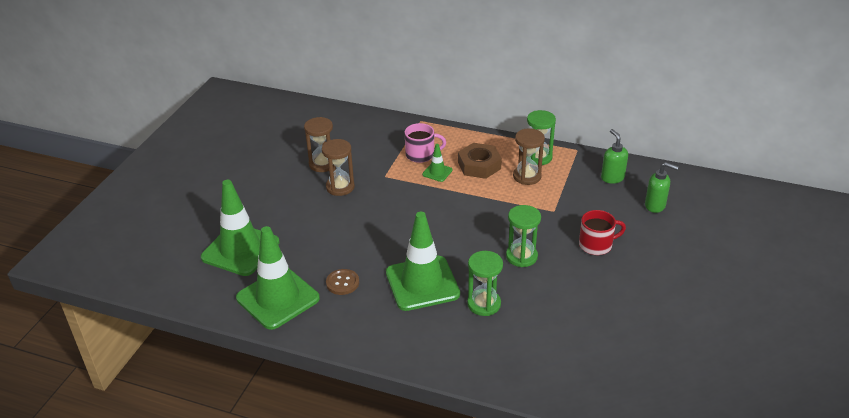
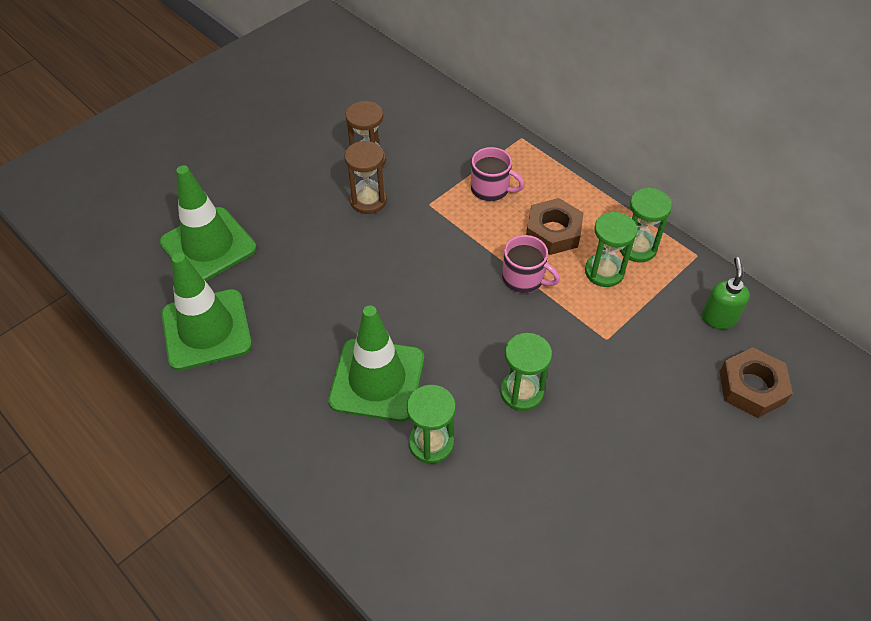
camera: 25 degrees right, 15 degrees up
(342, 283) = (288, 339): brown button -> none
(437, 172) = (495, 222): green traffic cone -> none
(479, 196) = (524, 278): none -> pink mug
(527, 176) = (604, 272): brown hourglass -> green hourglass
(596, 245) = (630, 416): red mug -> none
(655, 206) = (751, 387): green soap dispenser -> brown nut

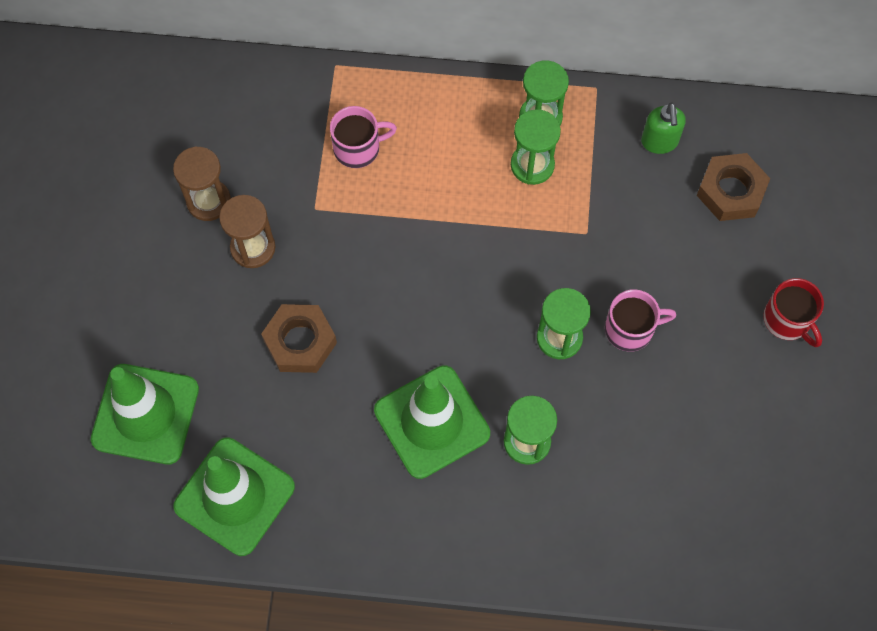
camera: 40 degrees left, 15 degrees up
(524, 278) = (470, 224): pink mug -> pink mug (630, 329)
(553, 232) = (454, 155): brown nut -> brown nut (300, 342)
(718, 318) = (659, 142): green soap dispenser -> green soap dispenser turned 150 degrees counterclockwise
(725, 512) = (788, 320): none -> red mug

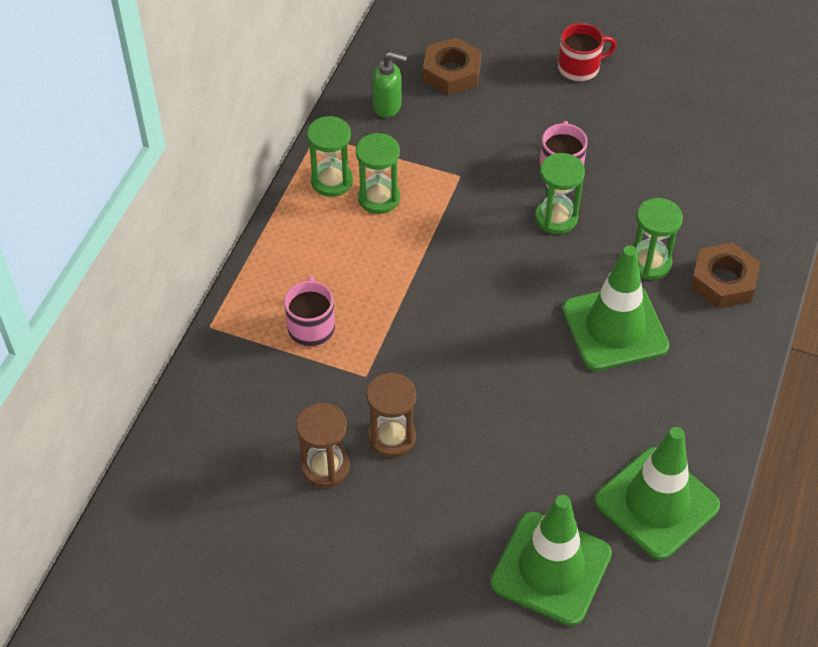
camera: 75 degrees left, 15 degrees down
(300, 342) = (507, 416): brown nut -> brown nut (723, 281)

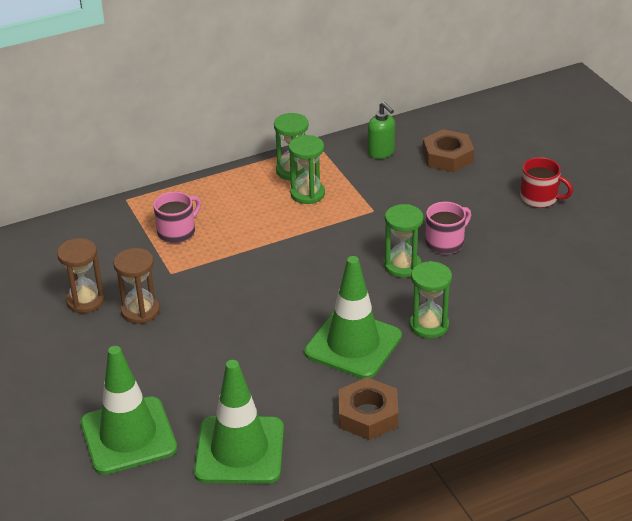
camera: 45 degrees right, 15 degrees down
(723, 281) = (465, 366): brown nut -> brown nut (368, 415)

